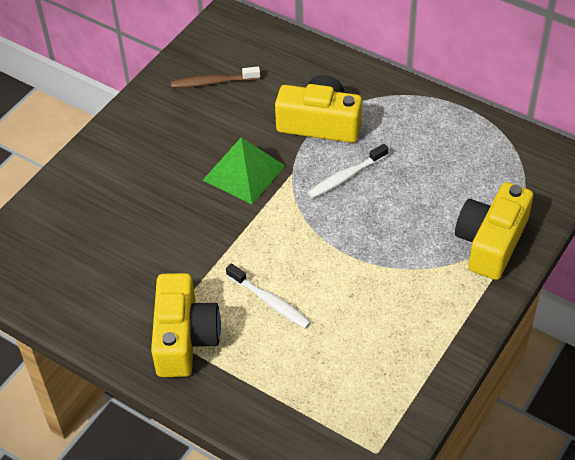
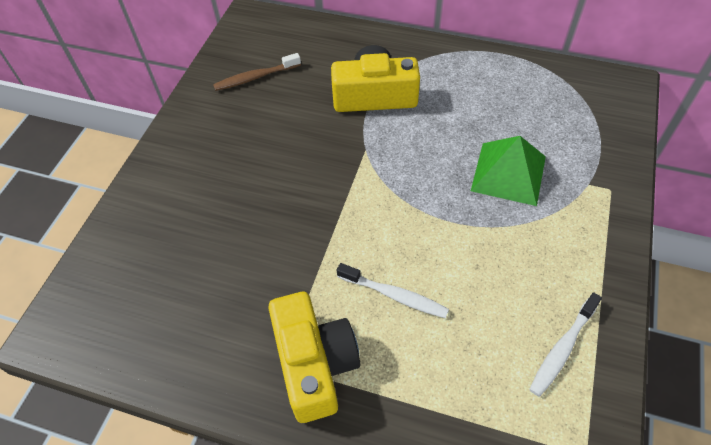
camera: 15 degrees left, 5 degrees up
(244, 173) = (317, 160): green pyramid -> green pyramid (508, 173)
(345, 177) = (420, 142): white toothbrush -> white toothbrush (562, 349)
(491, 242) = (589, 177): yellow camera -> none

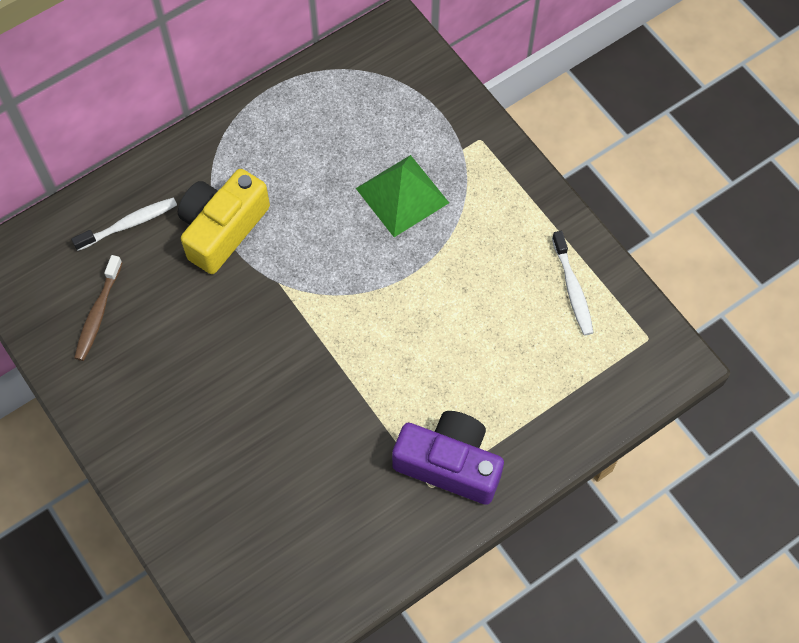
camera: 55 degrees left, 10 degrees up
(314, 364) = (449, 464): yellow camera -> purple camera
(395, 295) = (440, 366): white toothbrush -> white toothbrush (129, 224)

